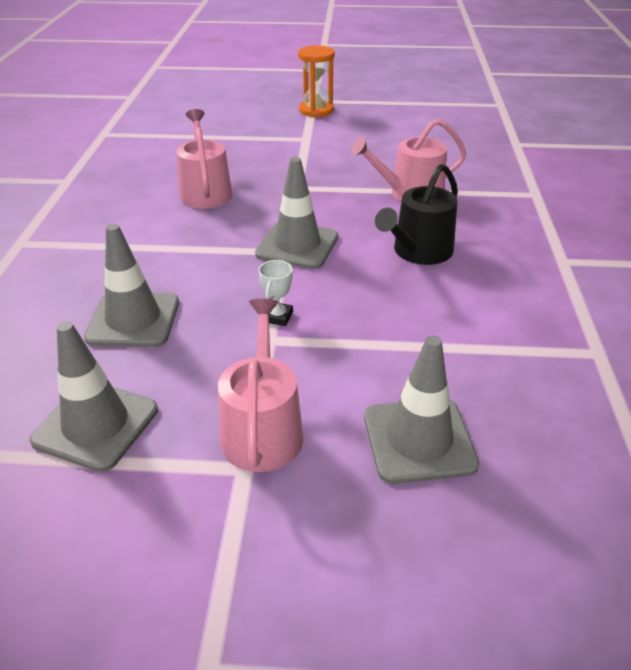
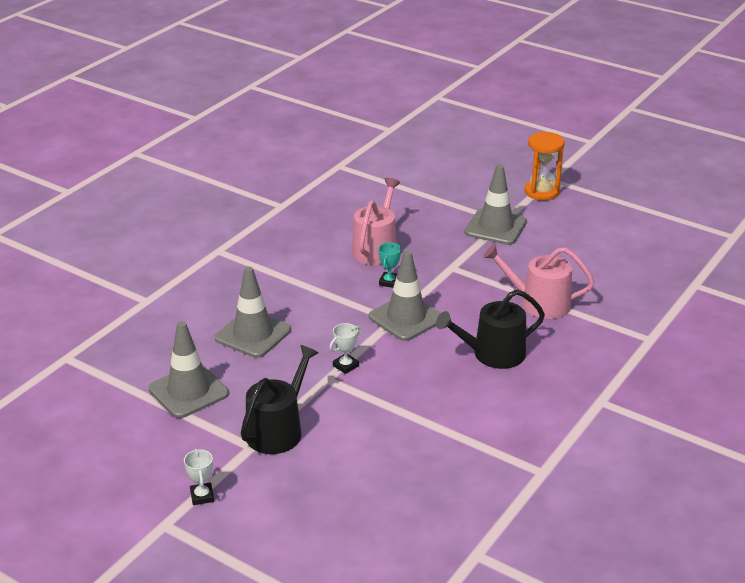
camera: 30 degrees right, 5 degrees down
(232, 585) = (202, 496): none -> white trophy
(247, 218) = (389, 282): none -> turquoise trophy
(262, 429) = (278, 430): pink watering can -> black watering can
(419, 440) = (363, 472): grey traffic cone -> grey traffic cone (495, 227)

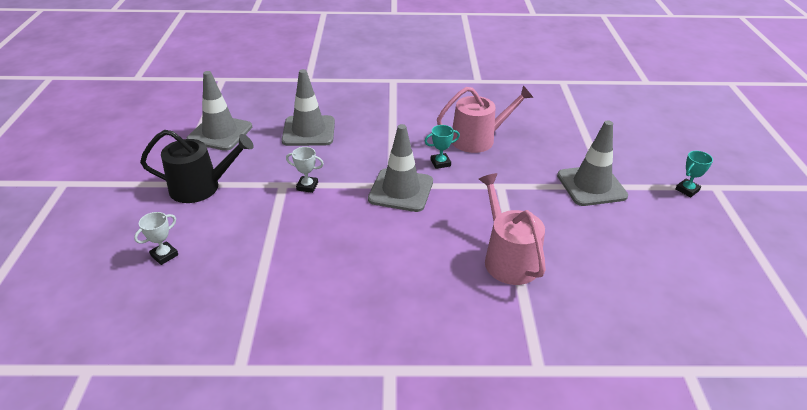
camera: 55 degrees right, 5 degrees up
(202, 496) = (102, 186): white trophy -> white trophy (164, 255)
(493, 354) = (397, 260): black watering can -> none
(541, 191) = (687, 190): orange hourglass -> turquoise trophy

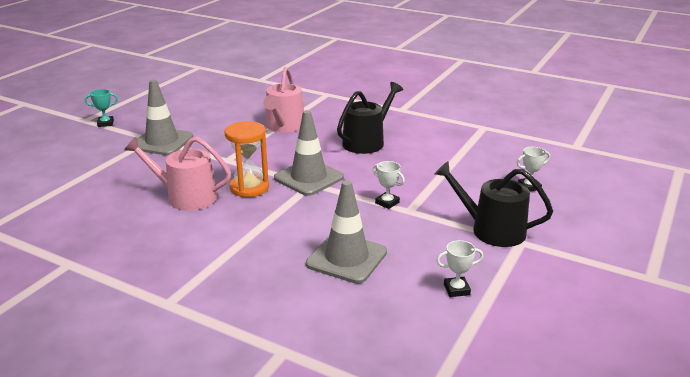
camera: 150 degrees left, 10 degrees down
(220, 133) = (456, 289): grey traffic cone -> white trophy
(385, 266) = (367, 142): none -> black watering can
(440, 163) = (249, 188): turquoise trophy -> orange hourglass

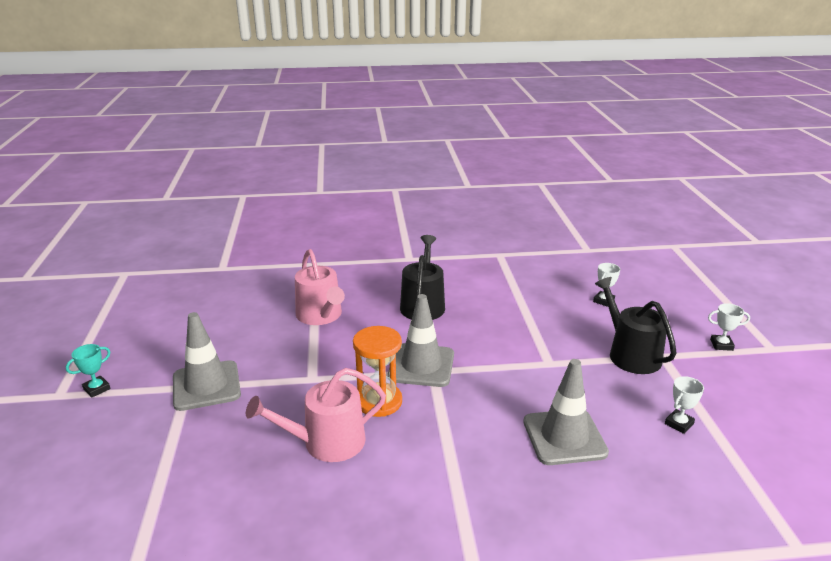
camera: 35 degrees left, 0 degrees up
(387, 203) = (522, 363): white trophy -> white trophy (721, 345)
(491, 230) = (630, 354): black watering can -> black watering can turned 75 degrees clockwise

